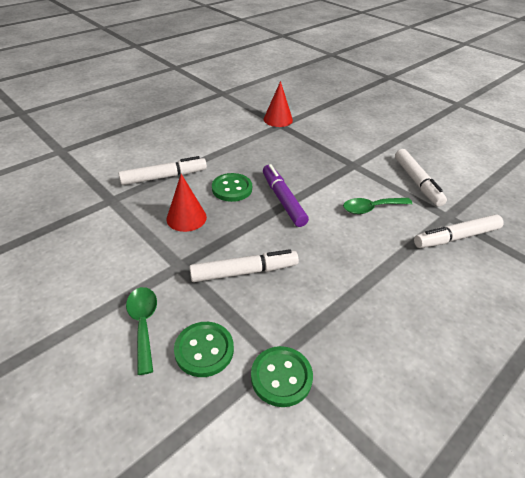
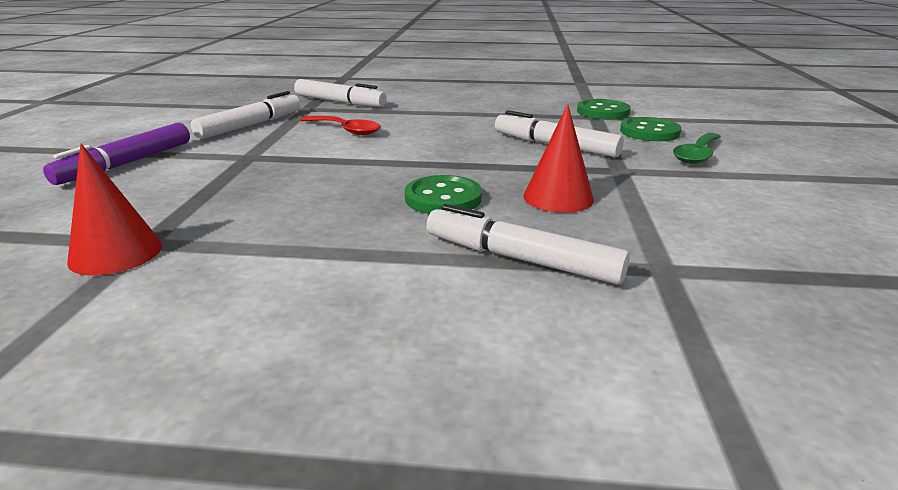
camera: 130 degrees left, 15 degrees down
(283, 200) = (408, 165): purple marker -> purple marker (127, 164)
(371, 208) = (345, 130): green spoon -> red spoon

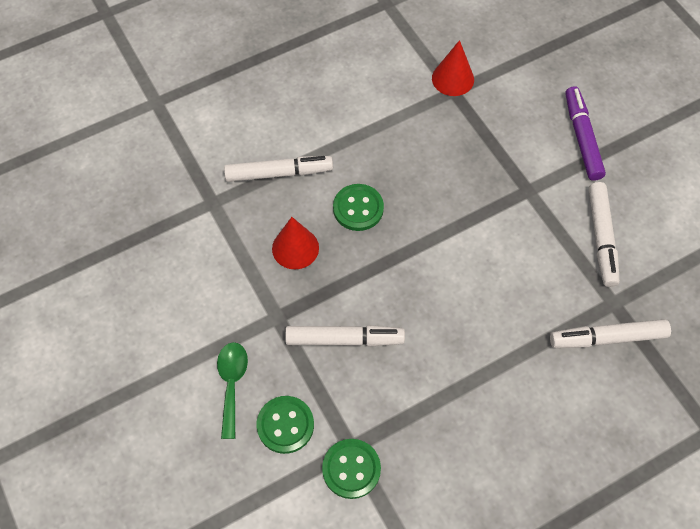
camera: 145 degrees right, 35 degrees up
(345, 130) = (522, 273): red spoon -> none

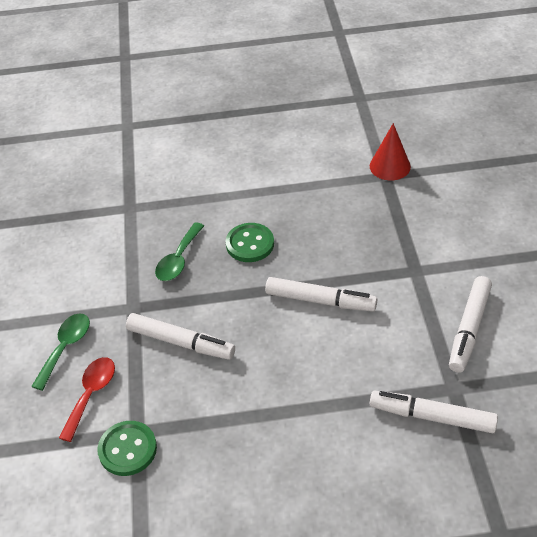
camera: 25 degrees right, 15 degrees down
(279, 173) = (197, 200): white marker -> white marker (320, 301)
(285, 425) = (91, 394): green button -> red spoon
(295, 248) = (178, 259): red cone -> green spoon
(582, 138) = (491, 241): purple marker -> none

